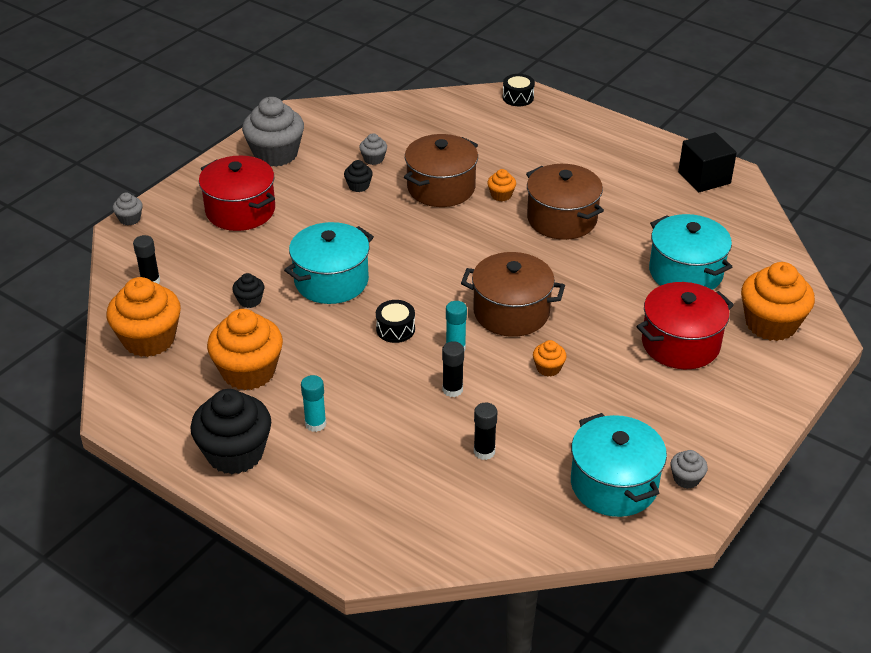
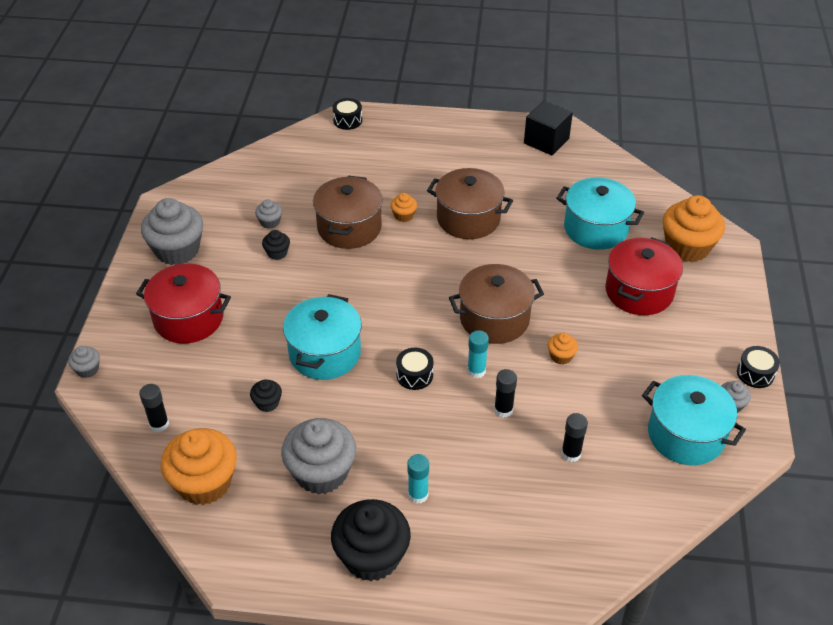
camera: 30 degrees left, 5 degrees up
(248, 372) = (321, 472): orange cupcake -> grey cupcake
(740, 463) = (755, 373): none -> black drum

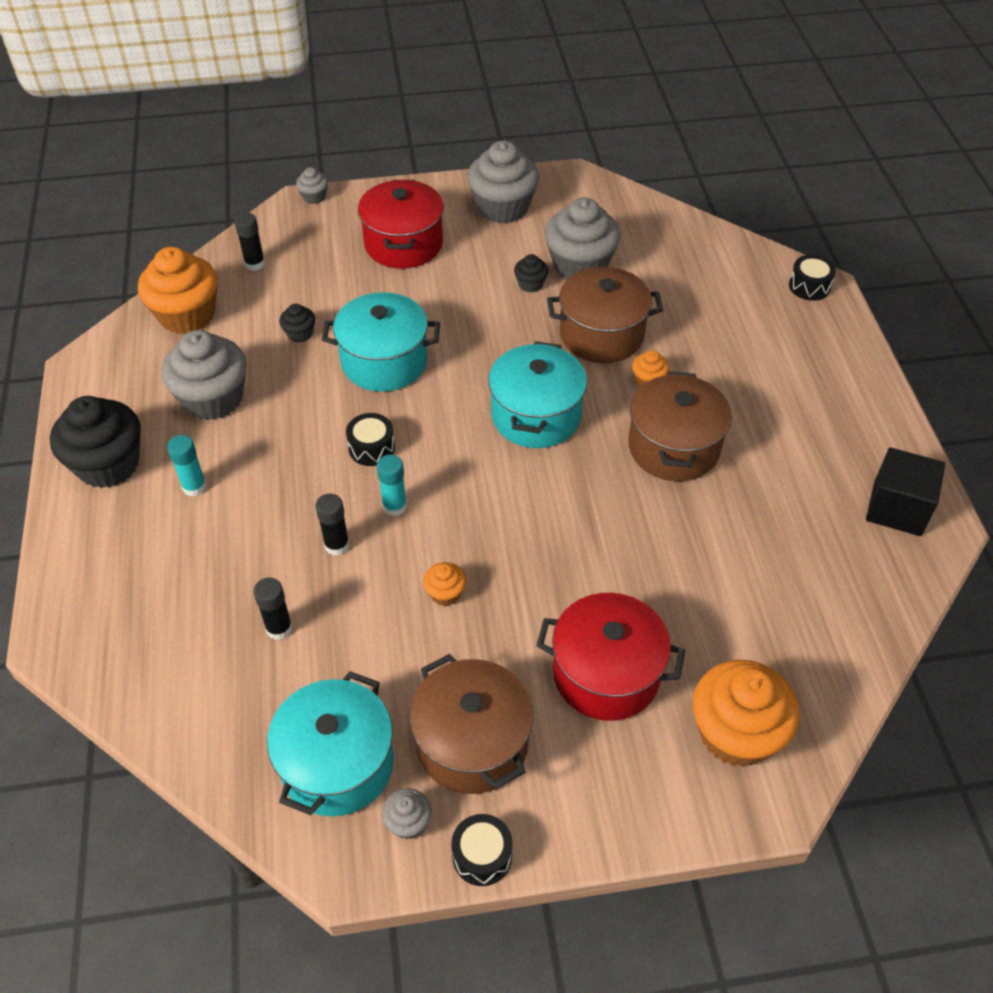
camera: 75 degrees right, 5 degrees up
(270, 222) = (580, 265): grey cupcake -> grey cupcake, size x2.20
(494, 319) = (491, 509): brown pot -> brown pot (472, 743)
(595, 228) = (723, 600): turquoise pot -> turquoise pot (536, 415)

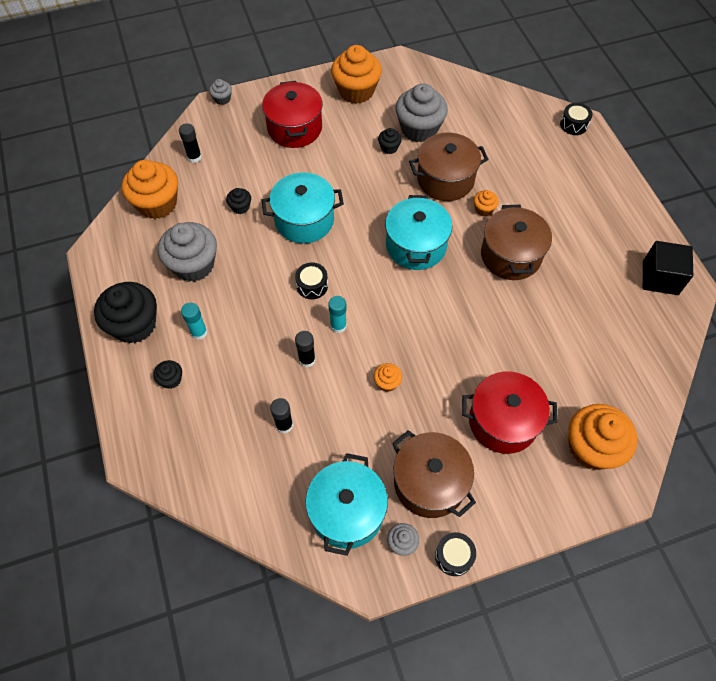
camera: 10 degrees left, 10 degrees up
(137, 543) = (171, 379): none -> black cupcake
(503, 208) = (356, 91): grey cupcake -> orange cupcake

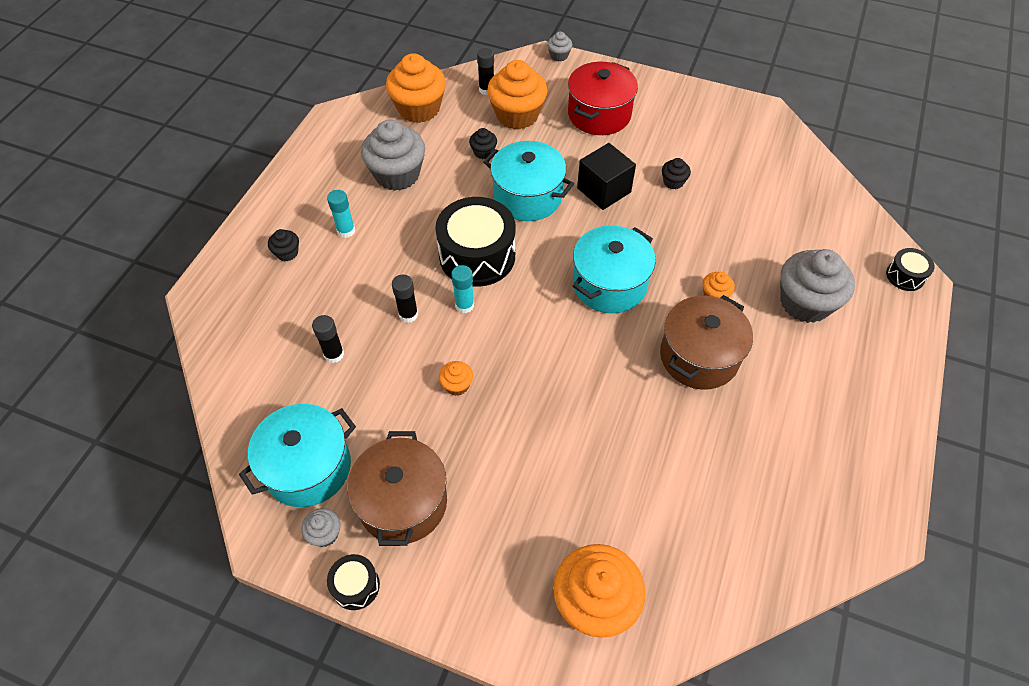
camera: 40 degrees right, 5 degrees down
(134, 325) = (305, 191): black cupcake -> none
(312, 285) = (477, 256): black drum -> black drum, size x2.10
(356, 91) = (692, 114): orange cupcake -> orange cupcake (517, 115)
(419, 129) = (722, 182): grey cupcake -> grey cupcake (805, 303)
(445, 179) = (702, 243): brown pot -> none
(503, 421) = (529, 504): red pot -> none
(660, 278) = (854, 494): black cube -> black cube (604, 190)

